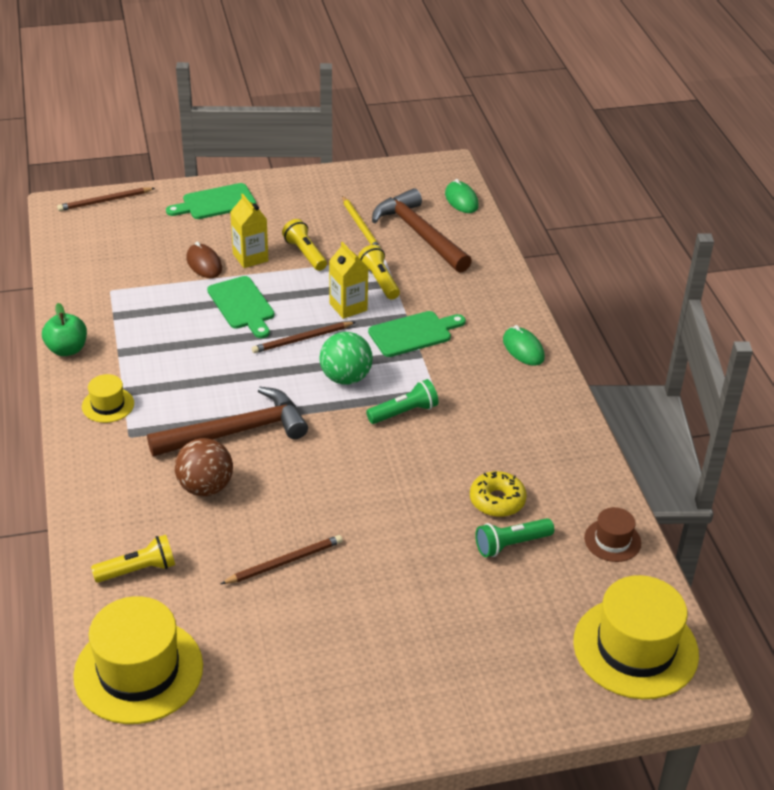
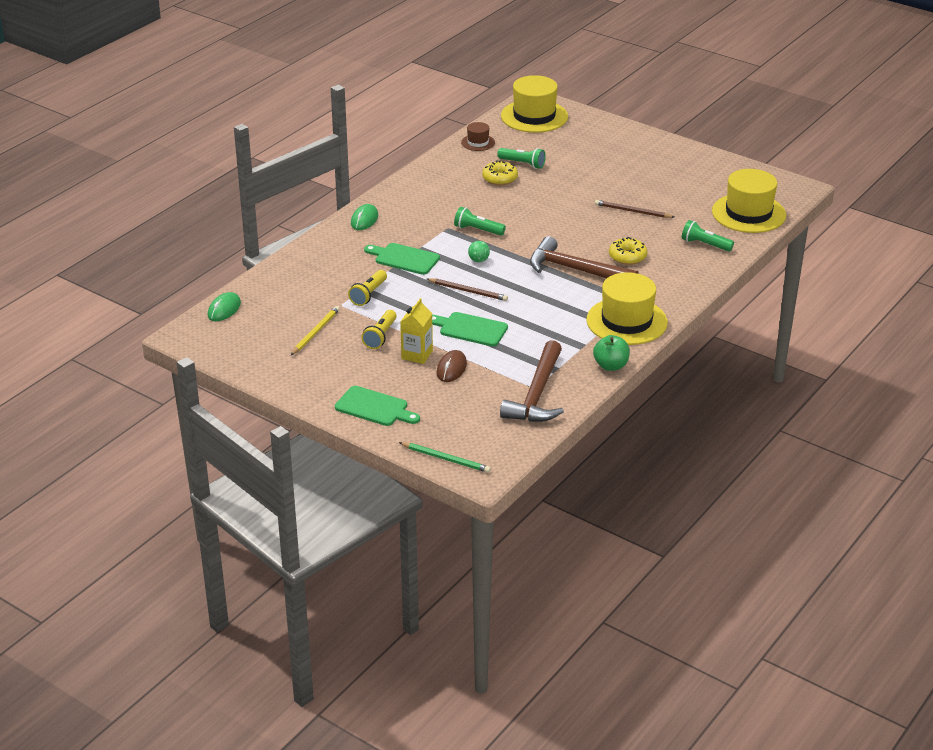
camera: 130 degrees left, 5 degrees down
(104, 201) = (446, 459): brown pencil -> green pencil
(108, 405) = (626, 321): yellow hat -> yellow hat, size x2.04
(138, 570) = (705, 244): yellow flashlight -> green flashlight
(205, 487) = (627, 257): brown ball -> yellow donut
(242, 305) = (470, 329): green cutting board -> green cutting board turned 90 degrees counterclockwise
(345, 378) = (478, 260): green ball -> green ball, size x0.55
(348, 307) = (412, 292): yellow carton -> none
(420, 234) = (292, 305): brown hammer -> brown hammer (537, 394)

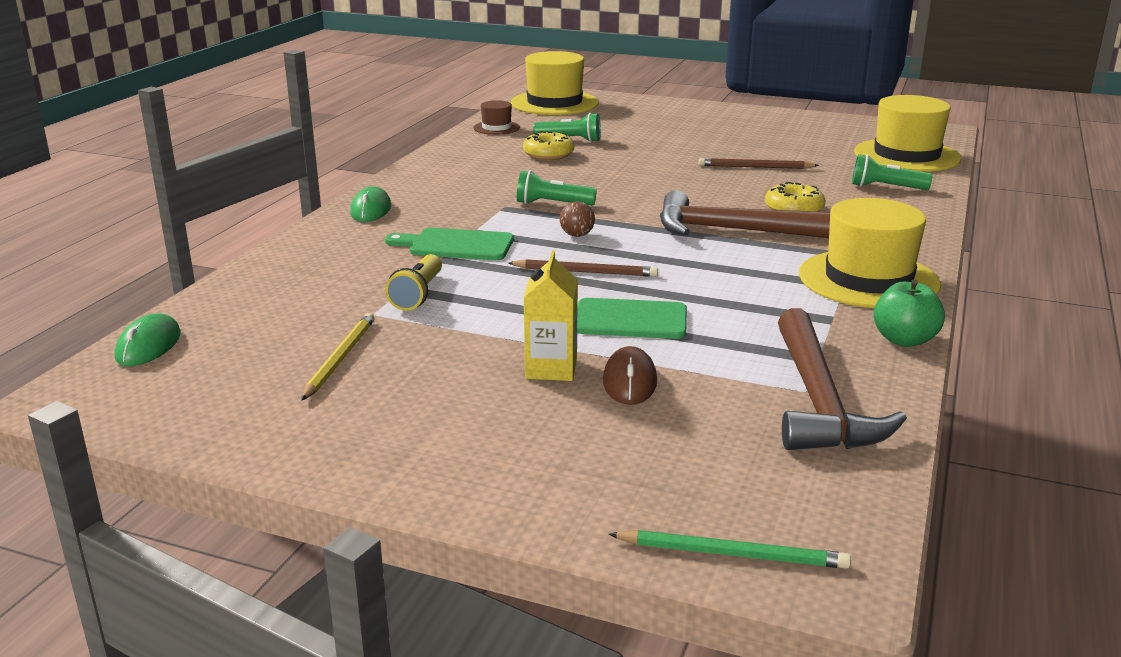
camera: 15 degrees left, 10 degrees down
(374, 407) = (515, 471): green cutting board -> none
(380, 336) = (467, 349): yellow flashlight -> none
(478, 260) = (577, 235): green ball -> brown ball

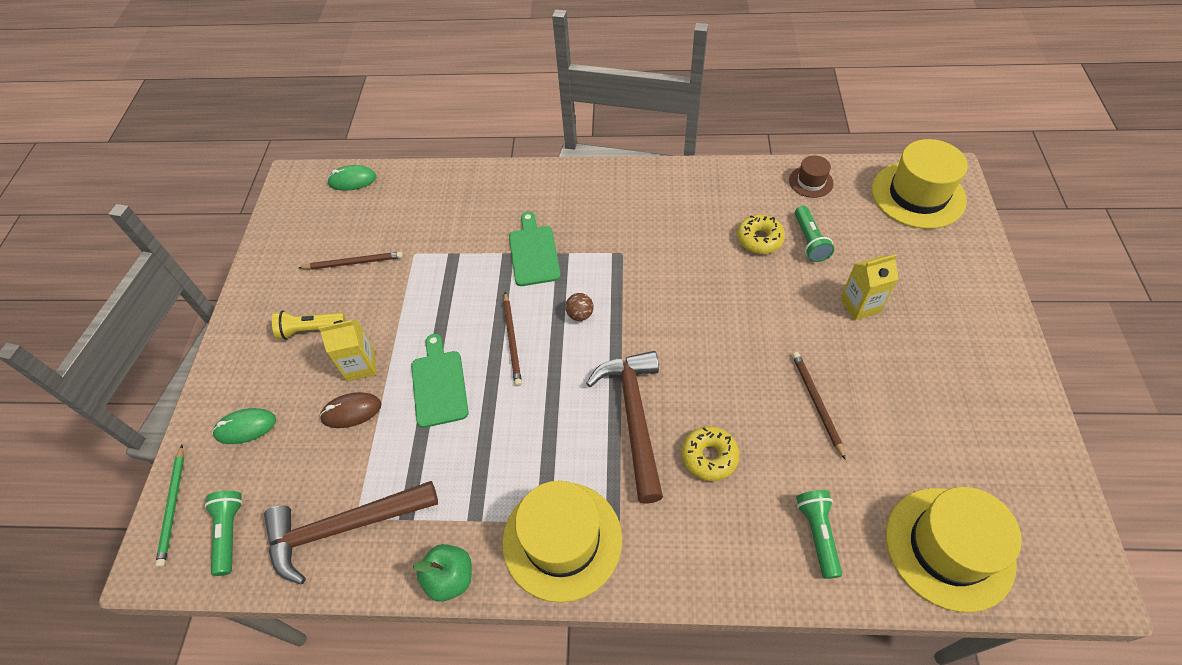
camera: 75 degrees right, 30 degrees up
(340, 358) = (354, 262): yellow pencil -> brown pencil
(371, 210) = (579, 184): green mouse -> green mouse (245, 427)
(418, 295) = (447, 263): yellow flashlight -> yellow flashlight (310, 329)
(552, 204) = (639, 279): green flashlight -> green flashlight (229, 533)
(660, 138) = (860, 305): none -> yellow carton

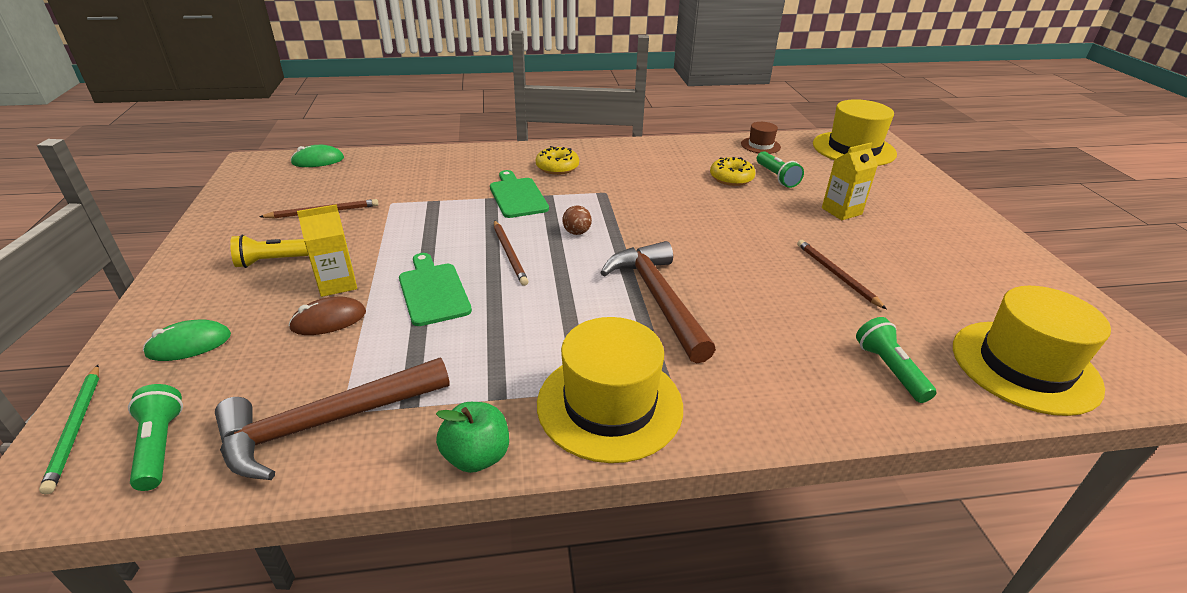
camera: 15 degrees left, 20 degrees down
(709, 457) = (749, 321): yellow donut -> yellow donut (557, 167)

